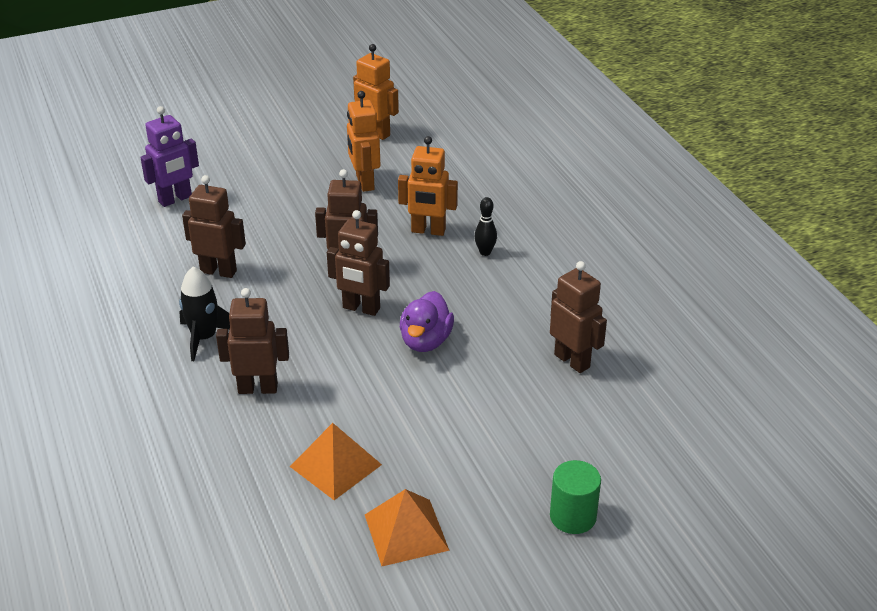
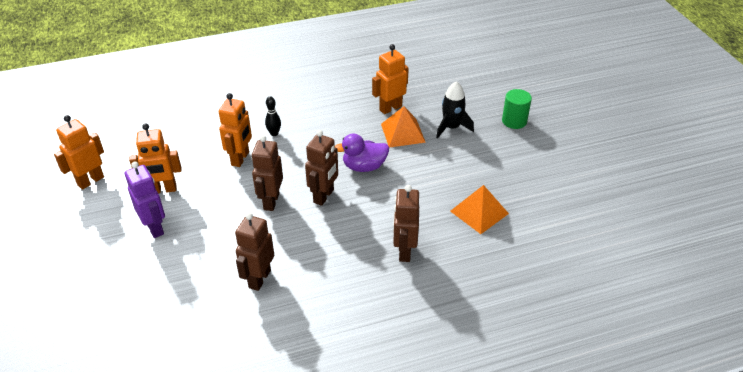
camera: 85 degrees left, 5 degrees up
(175, 199) = (139, 315): purple robot -> purple robot (155, 228)
(204, 338) = (344, 284): black rocket -> black rocket (451, 127)
(406, 532) = (531, 183): orange pyramid -> orange pyramid (403, 133)
(426, 341) = (364, 166): purple duck -> purple duck turned 150 degrees clockwise
(572, 361) = (390, 108): brown robot -> orange robot

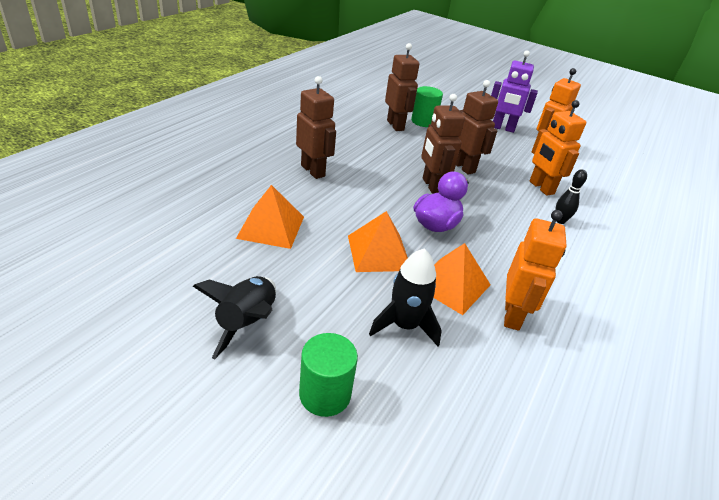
camera: 135 degrees right, 5 degrees down
(90, 181) = (591, 137): orange robot -> none
(221, 272) = (423, 121): none -> green cylinder
(424, 166) = (379, 252): none -> orange pyramid
(531, 161) = (247, 323): none -> black rocket

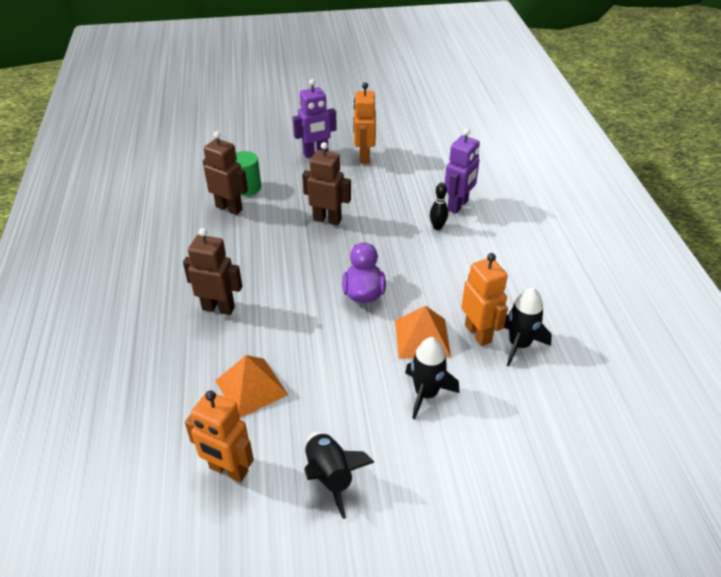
camera: 35 degrees left, 5 degrees up
(325, 394) = (431, 481): green cylinder -> none
(379, 252) = (351, 349): orange pyramid -> none
(431, 185) = (323, 256): brown robot -> none
(541, 187) = (398, 202): orange robot -> orange robot (228, 470)
(548, 351) = (519, 344): none -> black rocket
(599, 217) = (458, 205): none -> purple robot

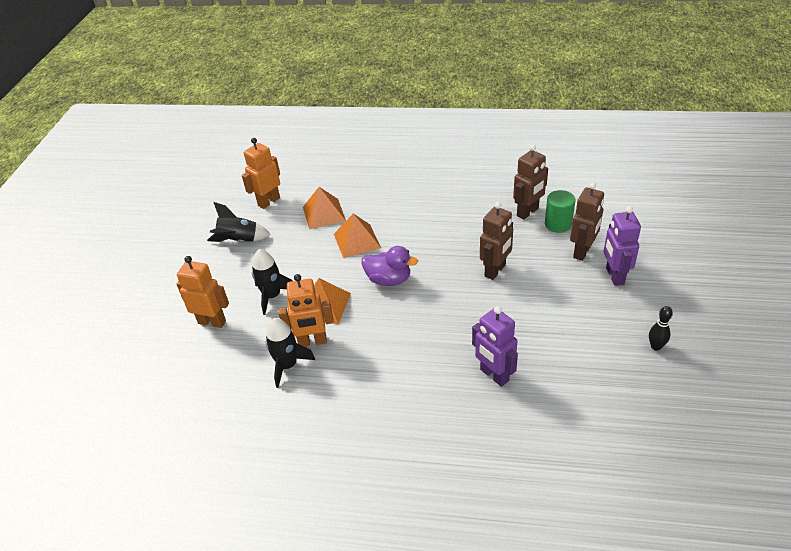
camera: 110 degrees right, 0 degrees up
(218, 308) = (404, 202): brown robot -> brown robot (582, 252)
(302, 337) = (357, 241): none -> orange pyramid
(364, 157) = (603, 314): orange robot -> orange robot (212, 322)
(437, 227) = (461, 348): black bowling pin -> black bowling pin (656, 346)

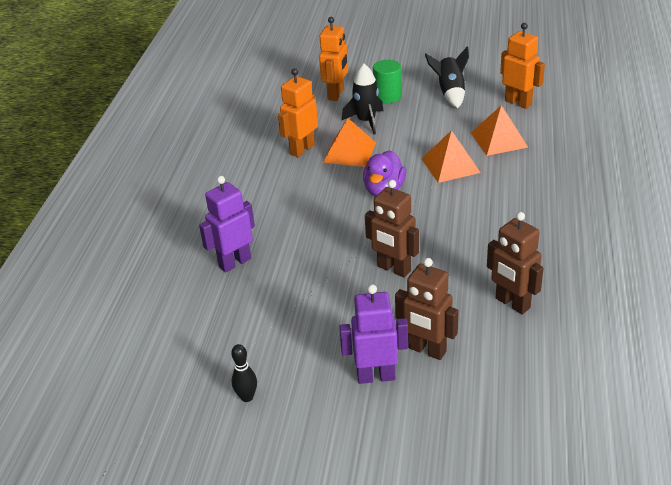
camera: 90 degrees right, 5 degrees down
(288, 365) = (275, 139): black rocket -> none
(312, 342) = (302, 149): orange robot -> orange robot turned 45 degrees clockwise
(558, 224) = (486, 331): green cylinder -> green cylinder (387, 96)

